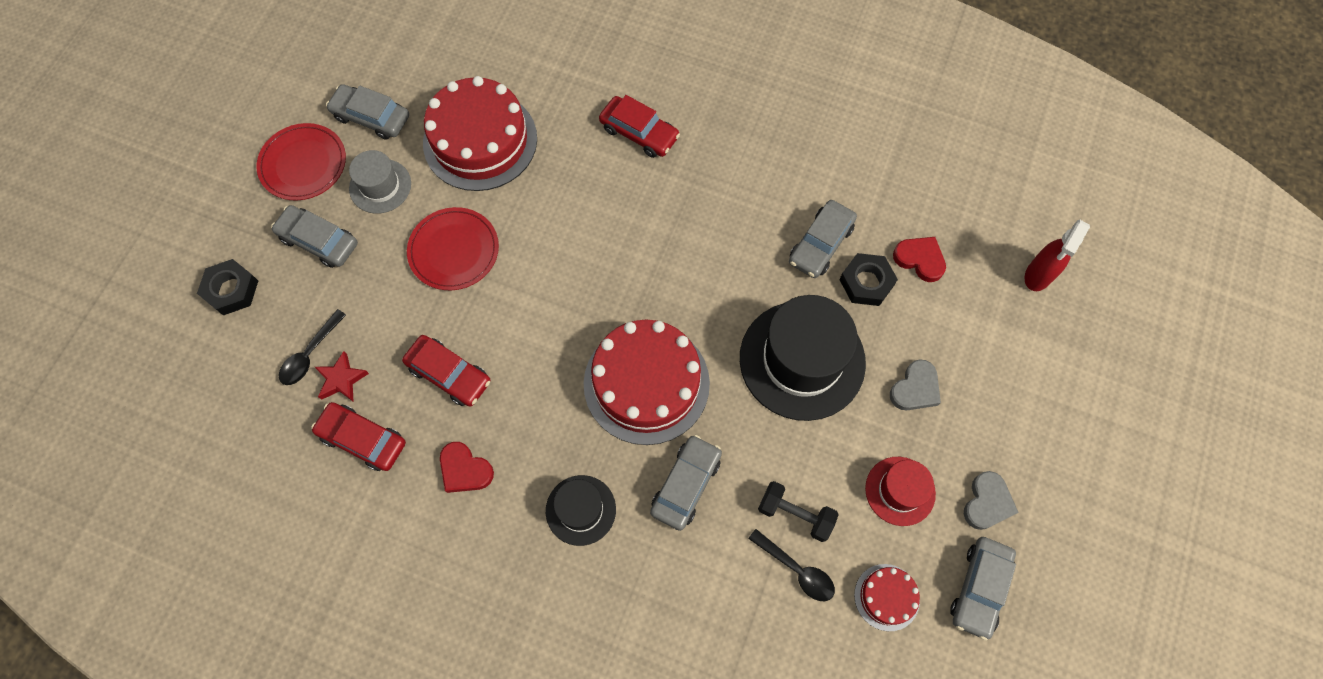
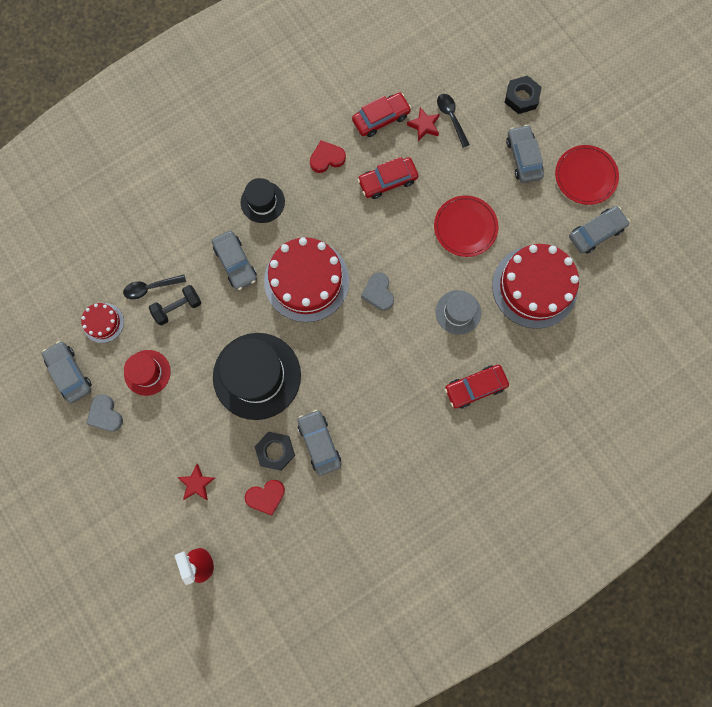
camera: 125 degrees right, 10 degrees up
(319, 241) = (523, 158): grey car -> grey car turned 75 degrees counterclockwise
(380, 186) = (539, 211): grey hat -> grey hat (458, 312)
(915, 388) = (193, 427): grey heart -> grey heart (378, 293)
(969, 340) = (197, 483): none -> red star

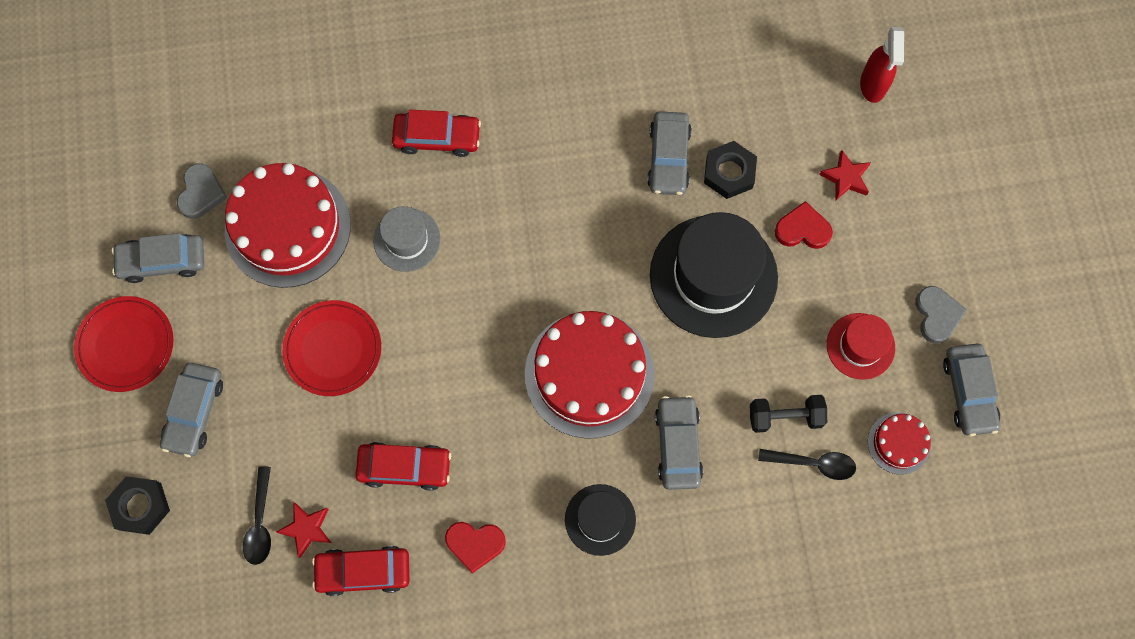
camera: 155 degrees left, 5 degrees down
(266, 496) = (763, 125): red heart -> red heart (802, 229)
(378, 293) = (499, 313): grey heart -> grey heart (201, 193)

